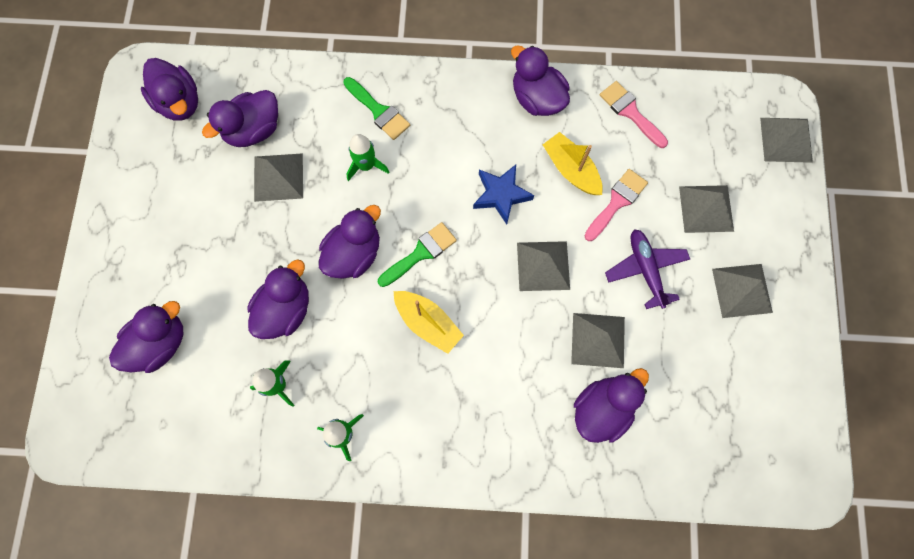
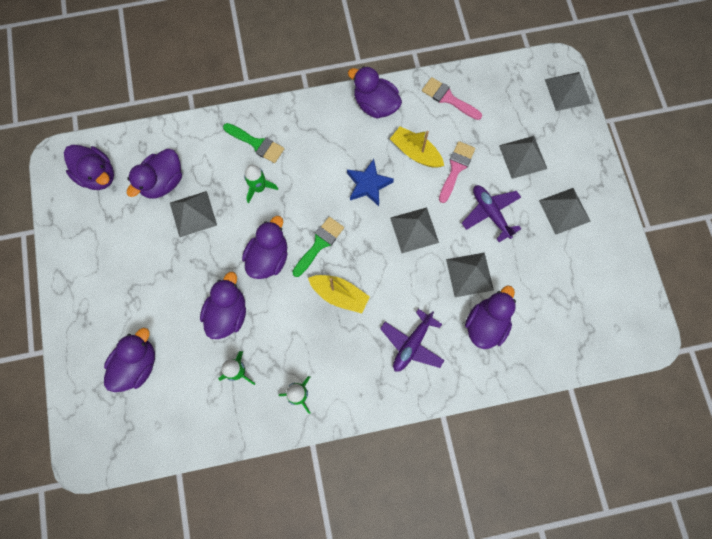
camera: 15 degrees left, 0 degrees up
(501, 408) = (412, 344): none -> purple plane

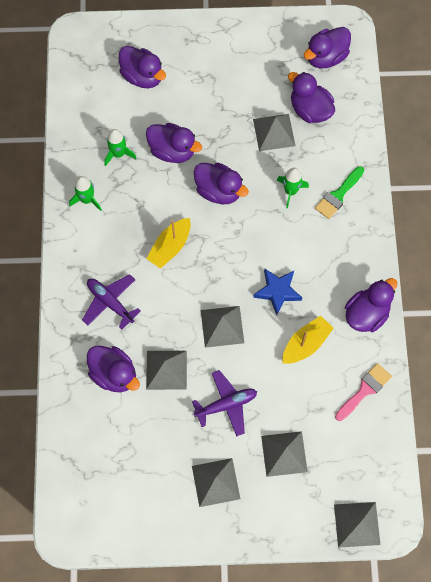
camera: 100 degrees right, 5 degrees down
(319, 244) = (223, 237): green brush -> none
(456, 168) = (281, 381): pink brush -> none

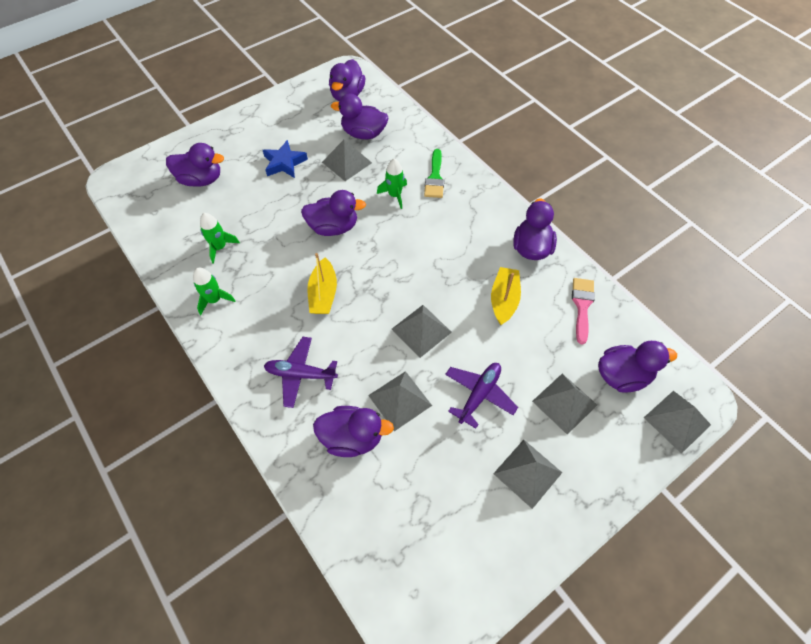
camera: 35 degrees left, 10 degrees down
(172, 151) = (269, 219): purple duck -> purple duck (622, 376)
(277, 291) = (446, 274): blue star -> blue star (284, 163)

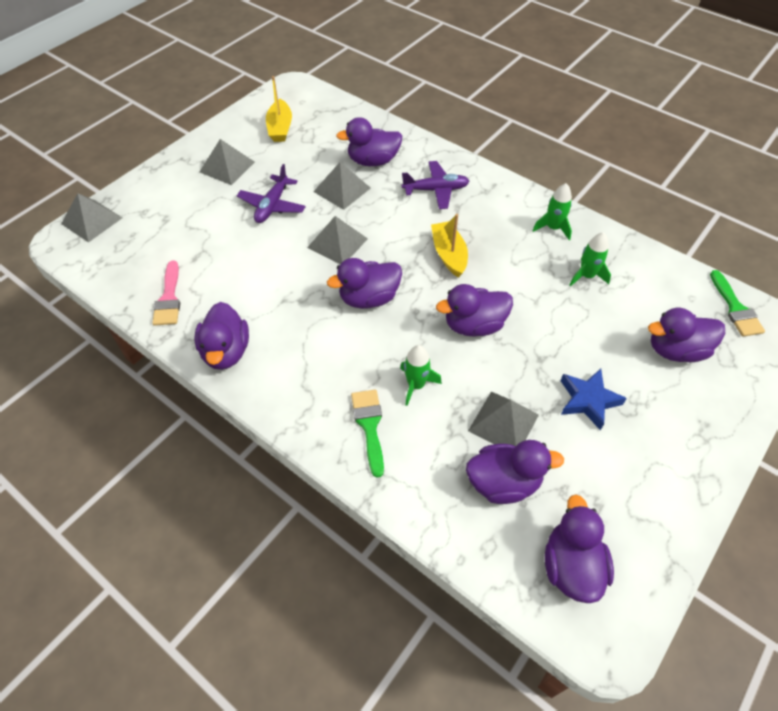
camera: 165 degrees right, 5 degrees down
(131, 198) = (735, 308): none -> green brush
(504, 300) = (256, 287): yellow boat -> yellow boat (280, 128)
(564, 403) = (194, 214): grey pyramid -> none
(622, 376) = (136, 244): purple duck -> purple duck (369, 298)

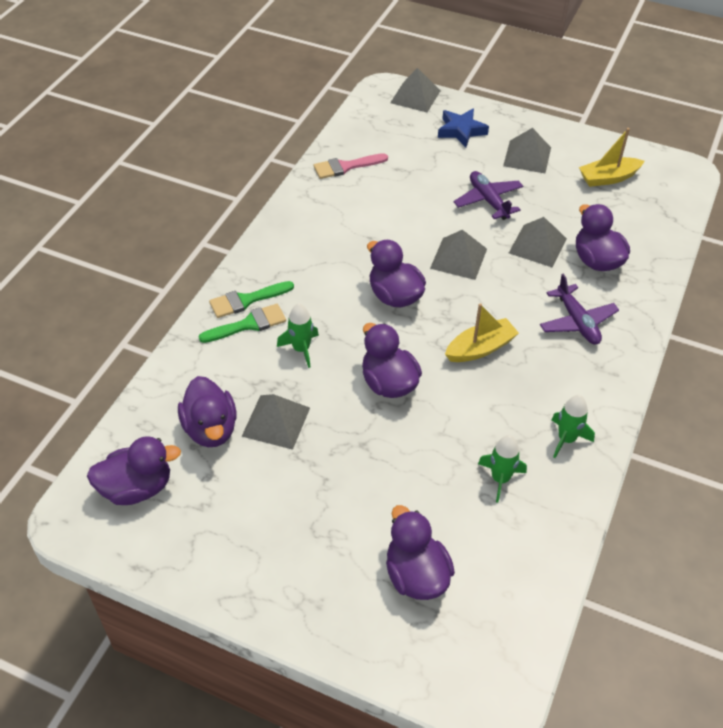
camera: 75 degrees right, 5 degrees down
(226, 351) = (300, 216): purple duck -> none
(272, 205) = (488, 201): purple plane -> purple plane turned 60 degrees clockwise
(588, 400) = (320, 491): blue star -> blue star (461, 131)
(735, 308) = (509, 645): green brush -> green brush (246, 300)

